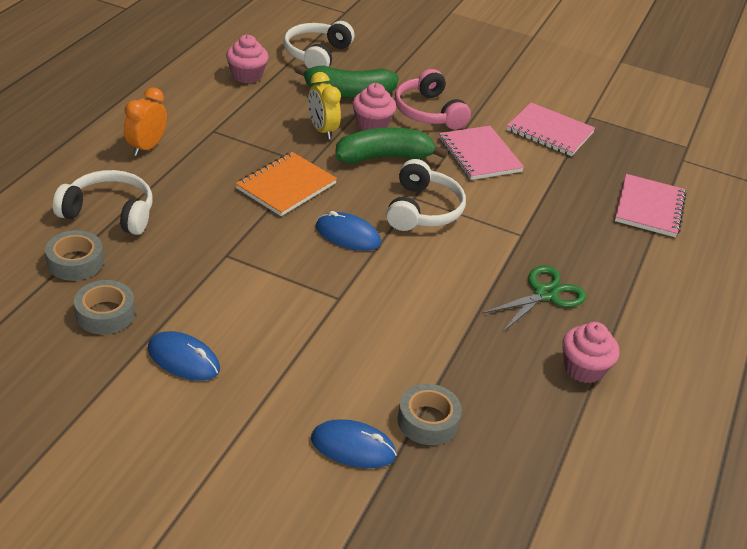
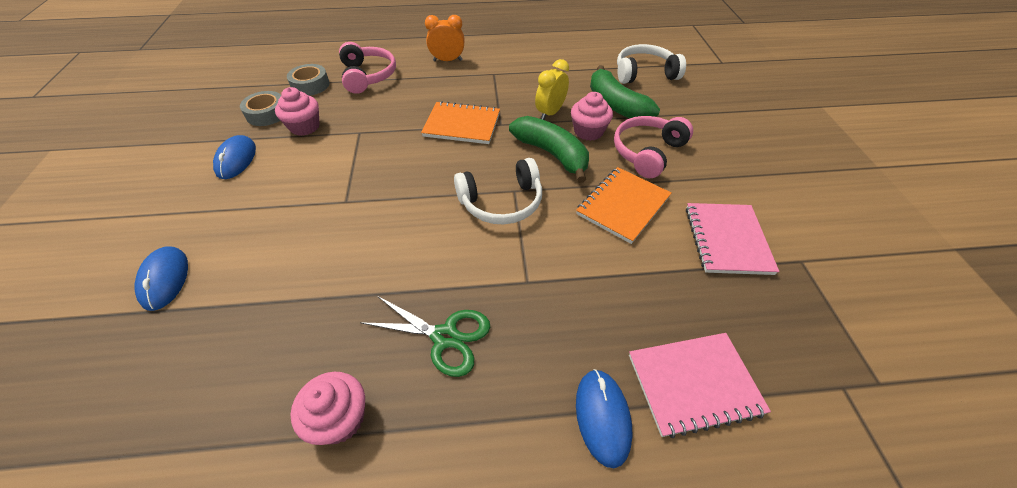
camera: 65 degrees right, 10 degrees up
(109, 213) = (368, 76): white headphones -> pink headphones
(247, 75) = (574, 60): pink cupcake -> pink cupcake (305, 127)
(347, 235) = (428, 175): blue mouse -> blue mouse (602, 417)
(427, 421) = (211, 315): grey tape -> none
(479, 155) = (623, 206): pink notebook -> orange notebook

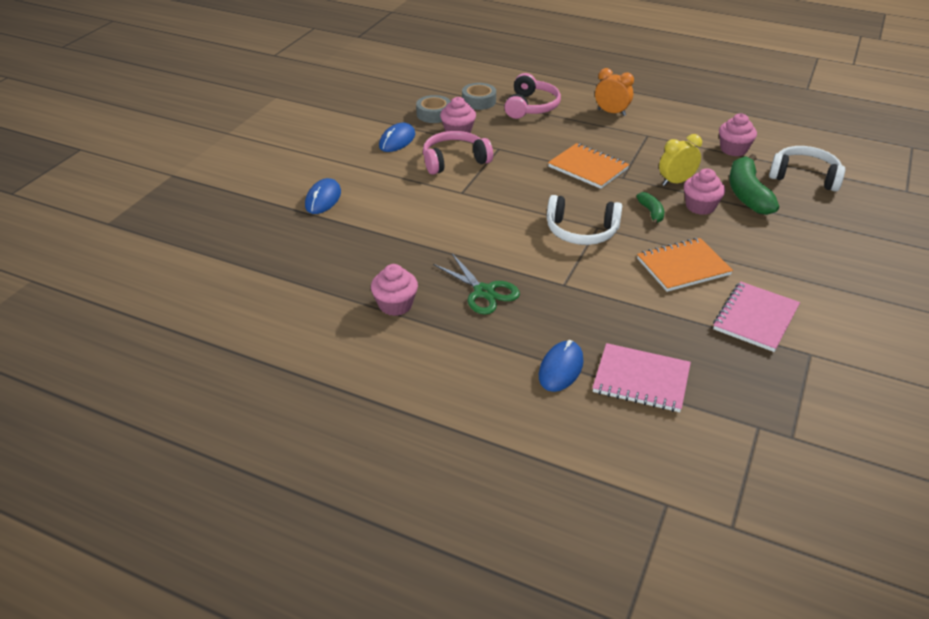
camera: 30 degrees right, 10 degrees down
(552, 154) = (651, 212): green banana -> green banana, size x0.51
(573, 65) = (733, 149): none -> pink cupcake
(647, 152) = (743, 238): pink headphones -> pink headphones (454, 161)

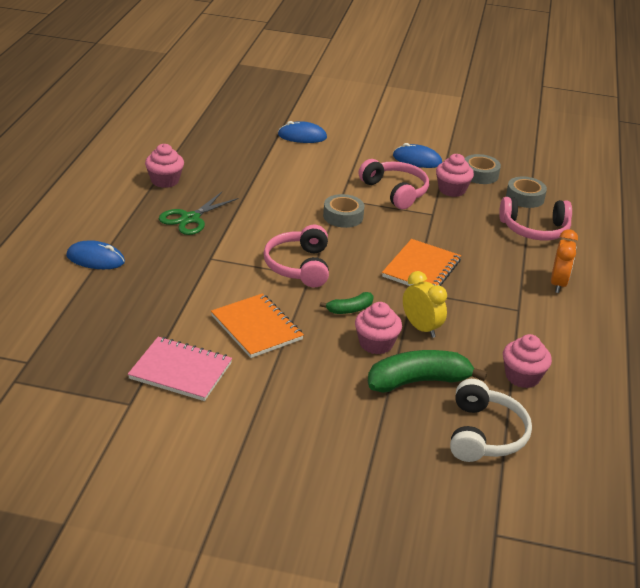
camera: 75 degrees right, 5 degrees down
(495, 195) = (343, 216): none -> grey tape
(581, 231) = (299, 266): white headphones -> pink headphones
(641, 380) = (84, 299): pink notebook -> none

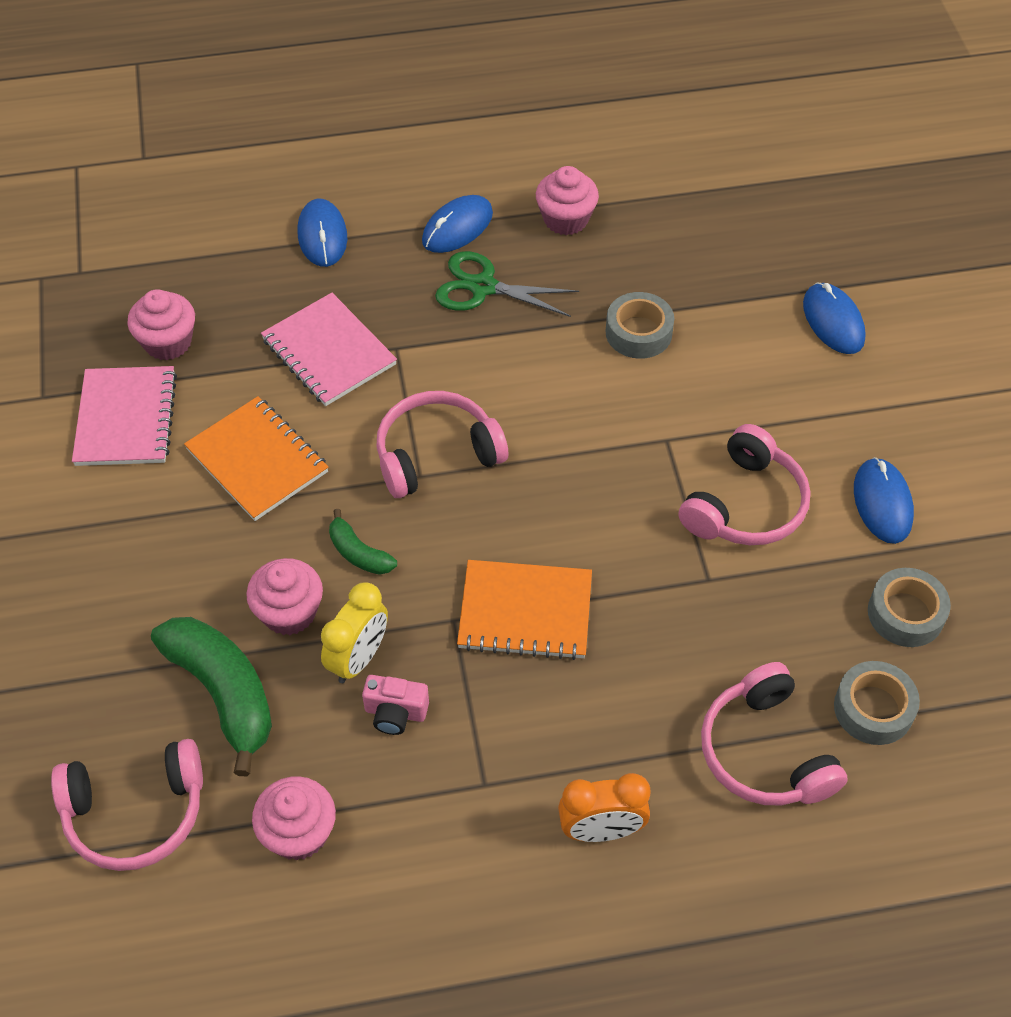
camera: 70 degrees right, 20 degrees up
(136, 213) = (457, 227): none -> blue mouse
(193, 281) = (329, 352): none -> pink notebook
(256, 328) = (257, 461): orange notebook -> orange notebook turned 75 degrees counterclockwise
(343, 216) = (613, 460): grey tape -> grey tape (638, 332)
(452, 190) = (813, 585): pink cupcake -> pink cupcake (168, 342)
(462, 325) = (395, 713): none -> pink camera
(484, 434) = (135, 812): white headphones -> pink headphones

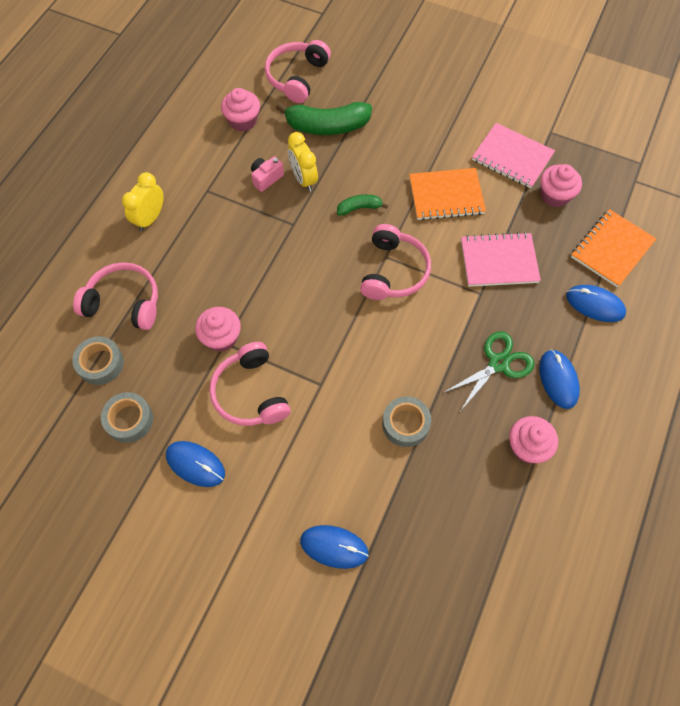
camera: 125 degrees right, 10 degrees up
(289, 612) = (348, 166): pink cupcake -> pink cupcake (221, 337)
(525, 612) = (273, 254): orange notebook -> orange notebook (611, 249)
(601, 830) = (150, 218): orange clock -> yellow clock

